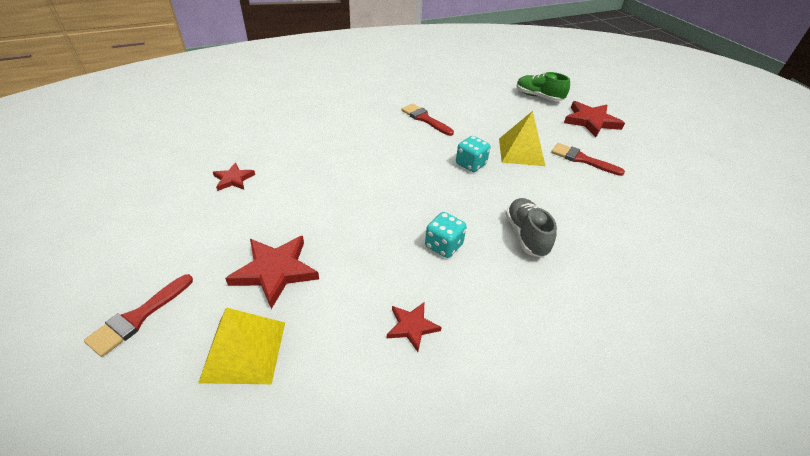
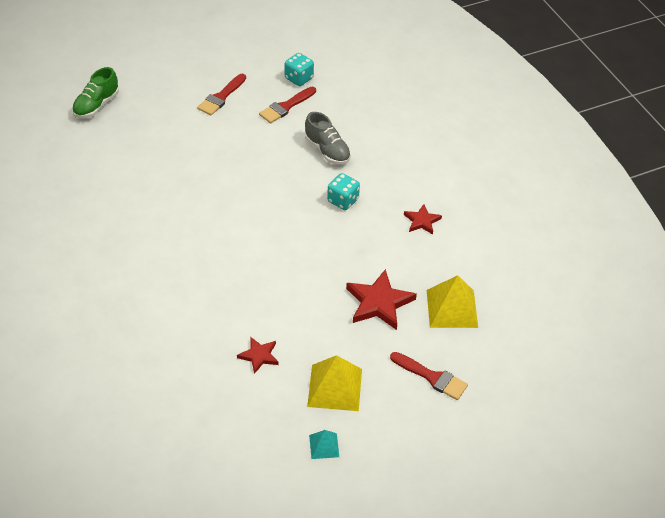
camera: 90 degrees left, 5 degrees up
(102, 218) = (324, 446): none -> turquoise pyramid
(425, 119) = (142, 205): red brush -> red brush (286, 107)
(470, 164) = (230, 174): turquoise dice -> turquoise dice (299, 78)
(521, 152) = (208, 136): yellow pyramid -> yellow pyramid (335, 387)
(526, 235) = (327, 151): grey shoe -> grey shoe turned 120 degrees counterclockwise
(591, 121) = (152, 76): red star -> none

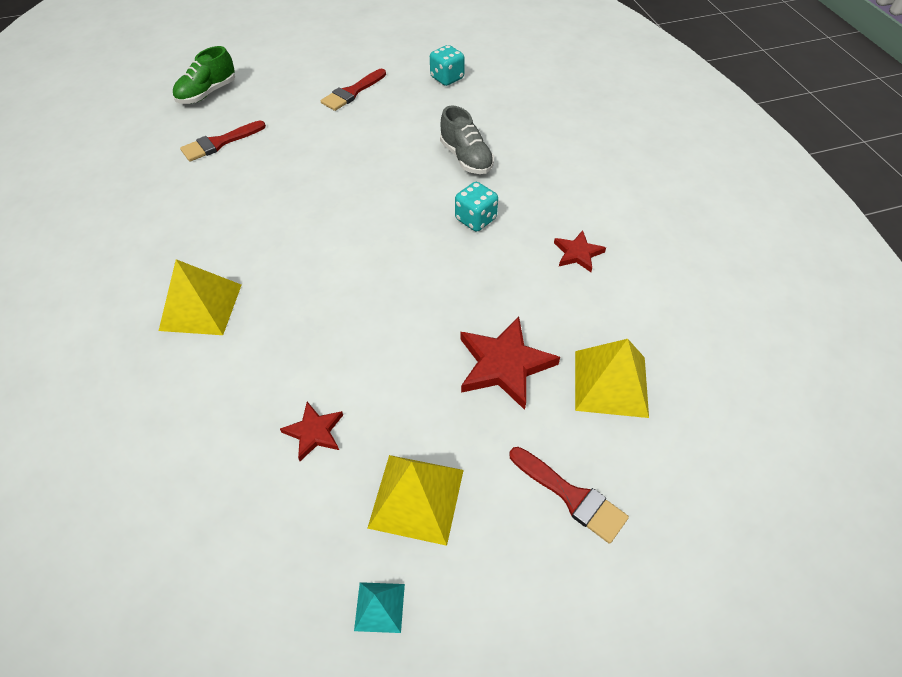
camera: 10 degrees right, 5 degrees up
(153, 281) = (201, 307): none -> yellow pyramid
(286, 107) = (425, 106): red brush -> red brush (219, 143)

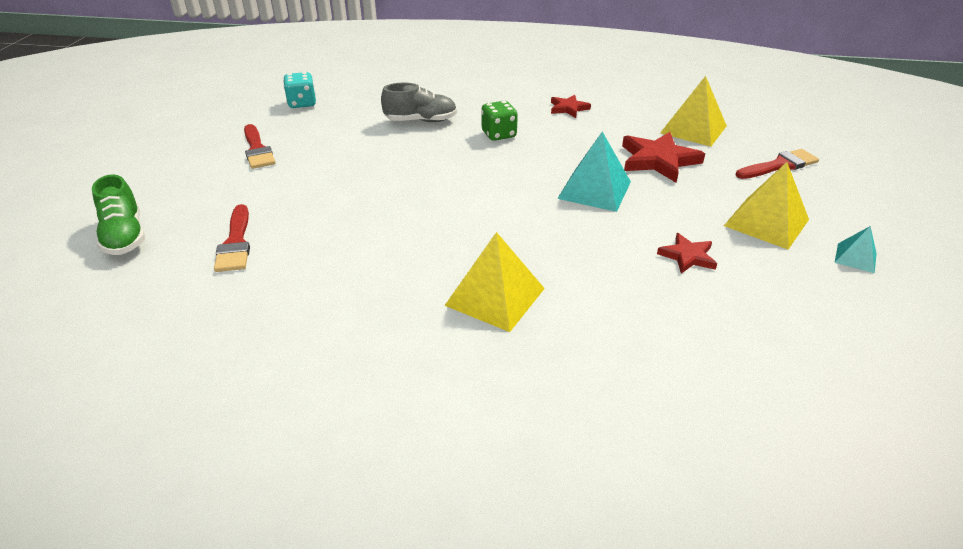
camera: 65 degrees left, 15 degrees down
(406, 325) = (594, 190): none -> turquoise pyramid
(475, 219) = (499, 134): turquoise dice -> green dice

